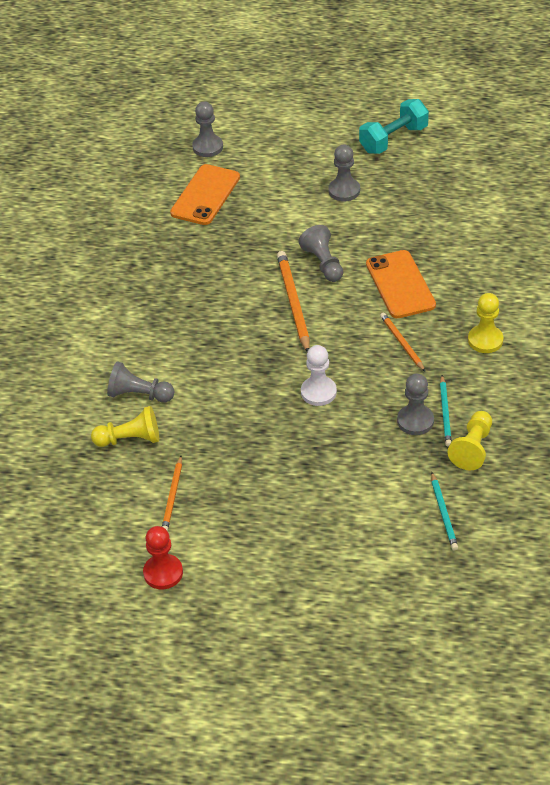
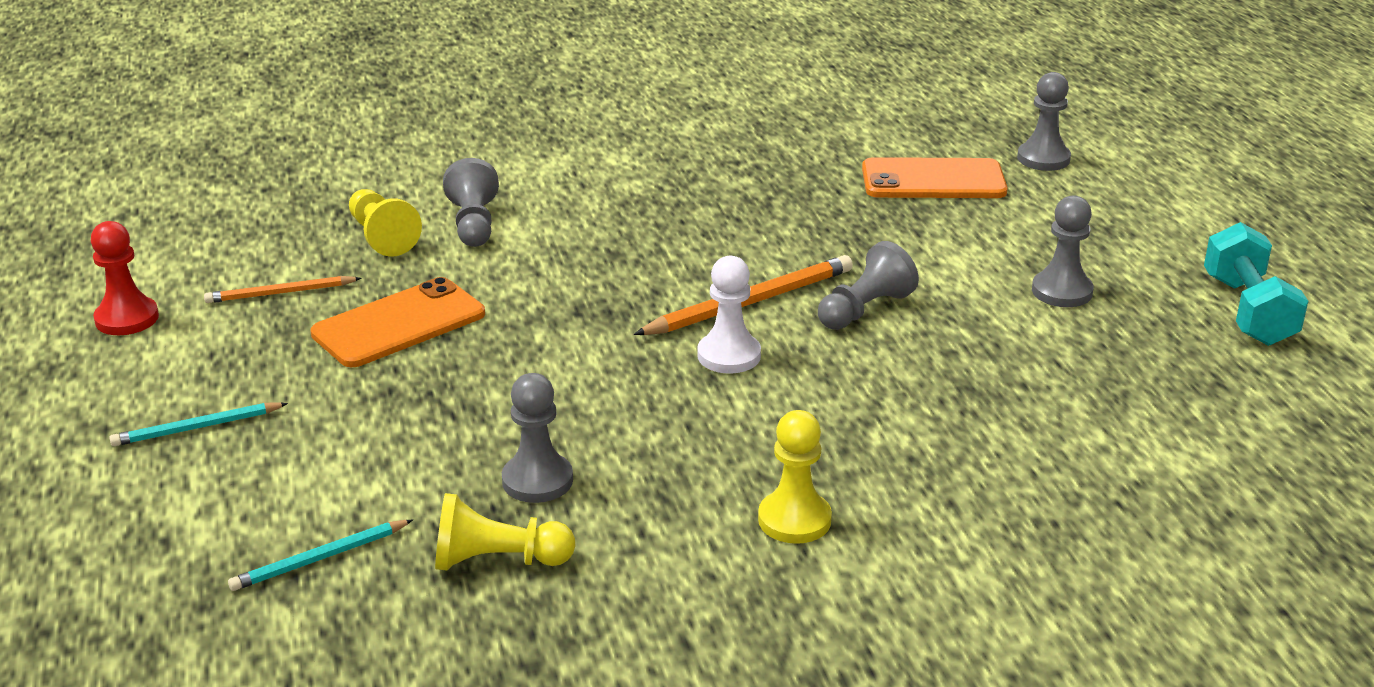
camera: 65 degrees right, 15 degrees down
(318, 392) = (557, 368): white pawn -> white pawn (729, 355)
(393, 139) = (1247, 311): turquoise dumbbell -> turquoise dumbbell turned 60 degrees clockwise
(400, 284) = (873, 395): orange phone -> orange phone (399, 324)
(402, 343) = (725, 426): orange pencil -> none
(445, 413) = (574, 510): turquoise pencil -> turquoise pencil (197, 428)

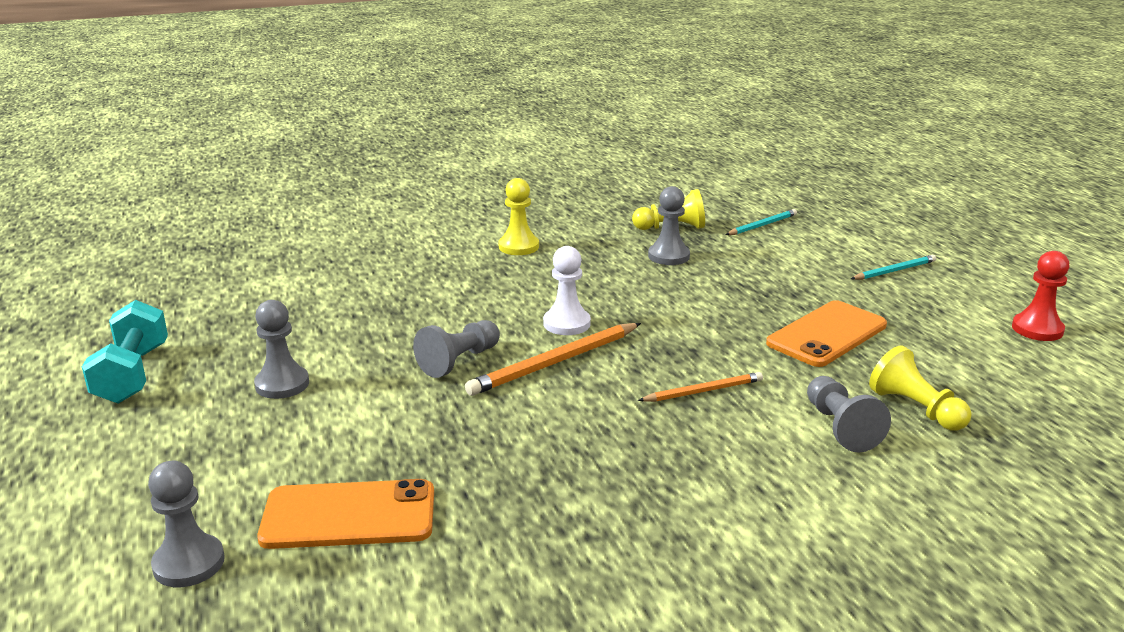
camera: 175 degrees right, 5 degrees down
(280, 293) = (945, 353): orange pencil -> orange pencil (703, 391)

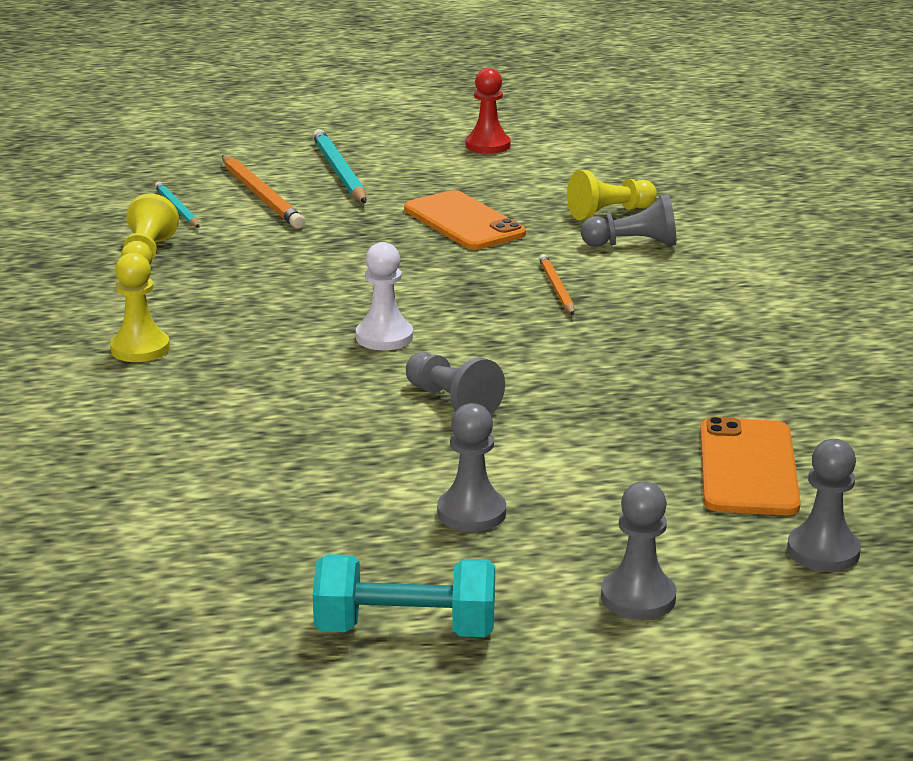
camera: 80 degrees left, 0 degrees up
(555, 363) = (475, 350): orange pencil -> orange pencil (261, 196)
(668, 256) = (232, 266): grey pawn -> grey pawn (638, 598)
(894, 271) = (339, 171): turquoise pencil -> turquoise pencil, size x1.66

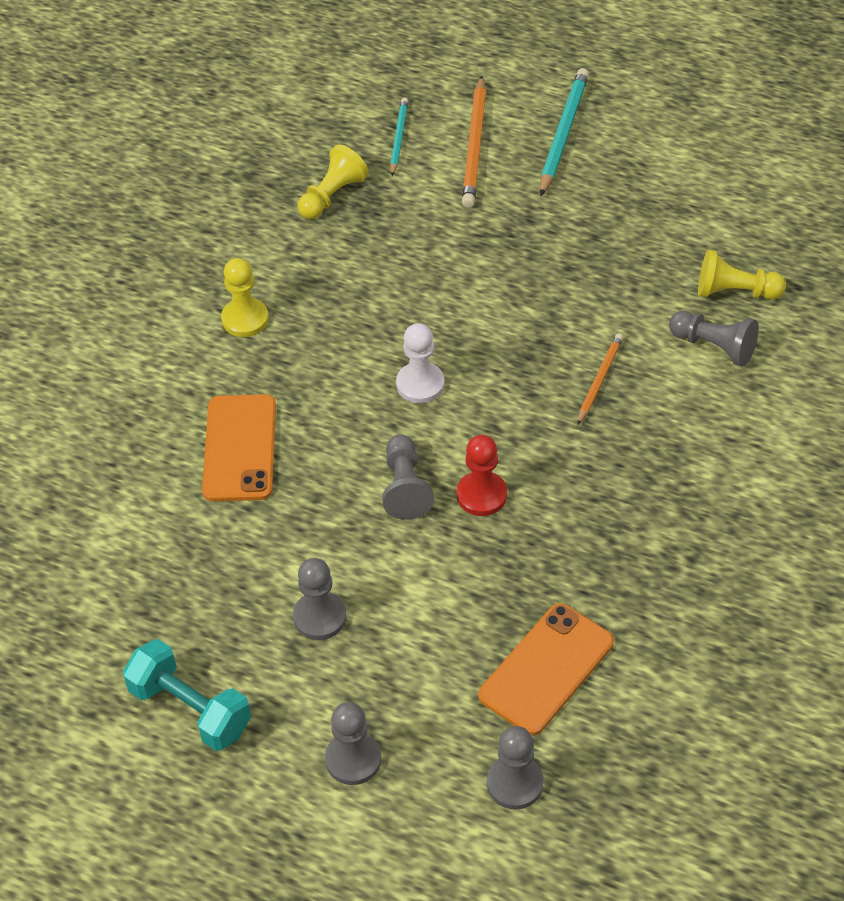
camera: 35 degrees right, 25 degrees up
(463, 222) = (603, 253): orange phone -> orange phone (239, 448)
(488, 145) = (720, 142): red pawn -> red pawn (481, 495)

